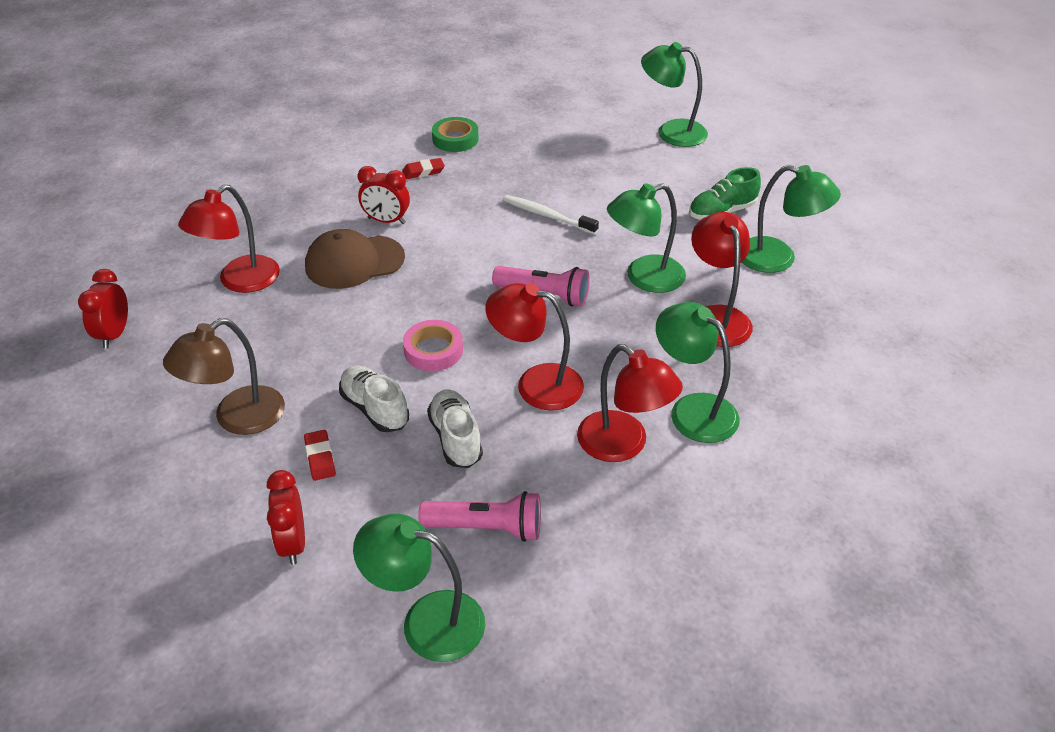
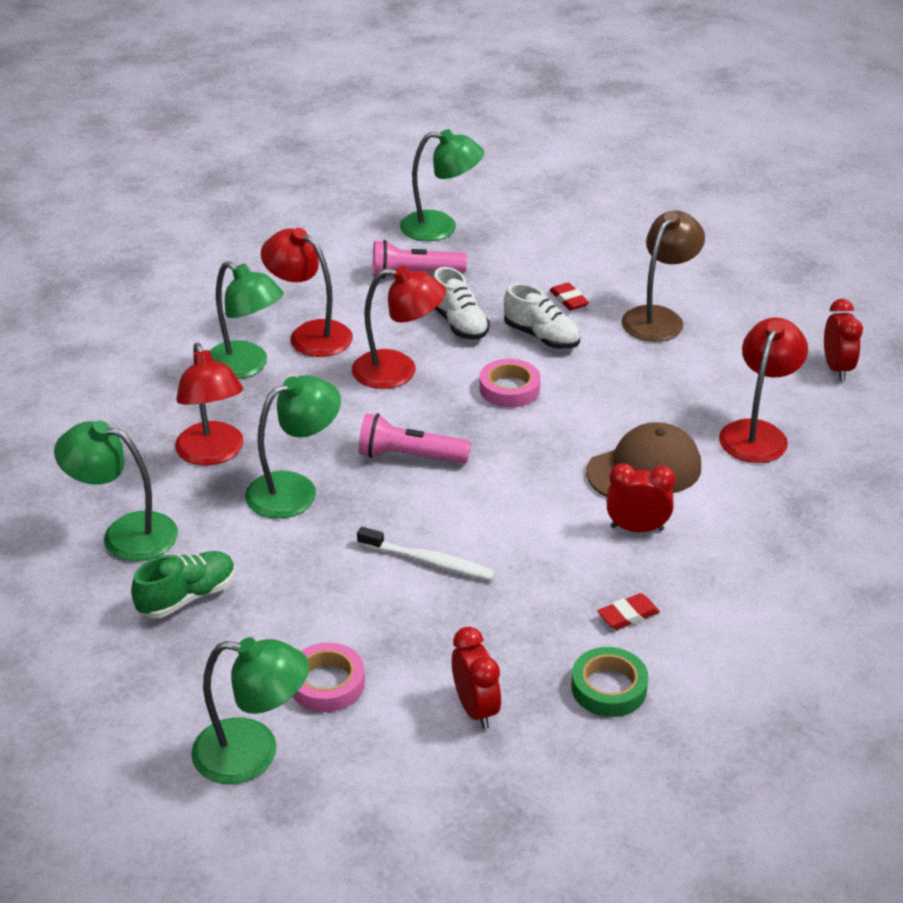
camera: 170 degrees right, 5 degrees down
(293, 543) = (557, 252): red clock -> red clock (475, 709)
(626, 157) = (327, 683): none -> pink tape

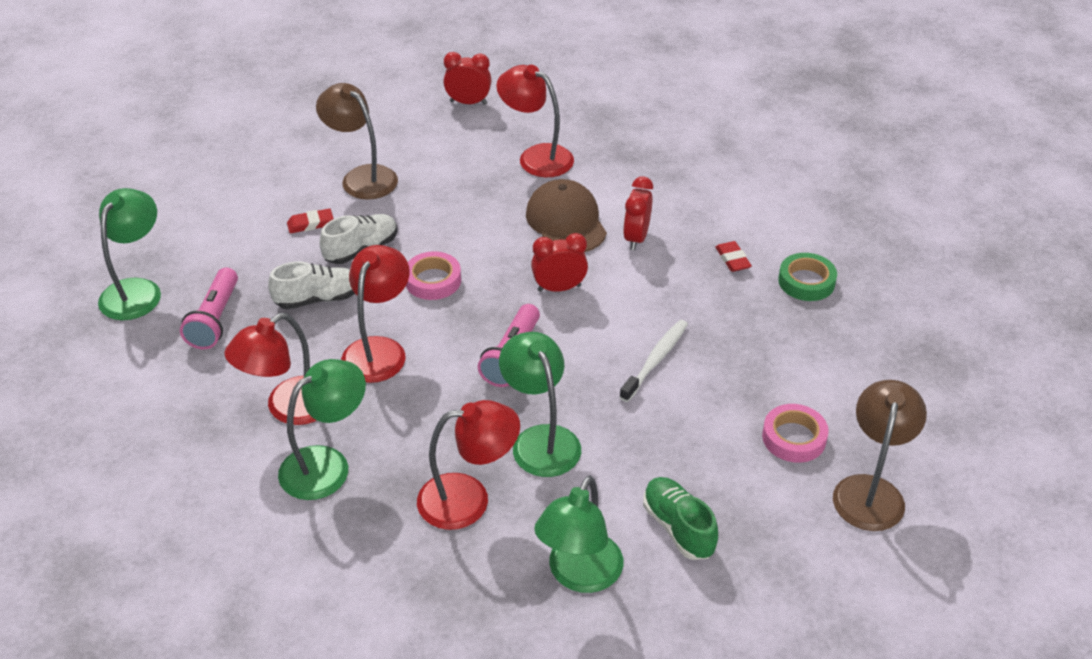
camera: 80 degrees left, 5 degrees up
(253, 753) = (870, 490): green lamp -> brown lamp
(475, 709) = (825, 354): red clock -> red clock (559, 288)

